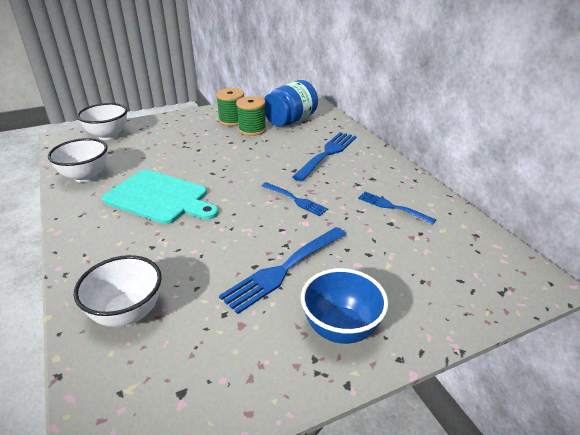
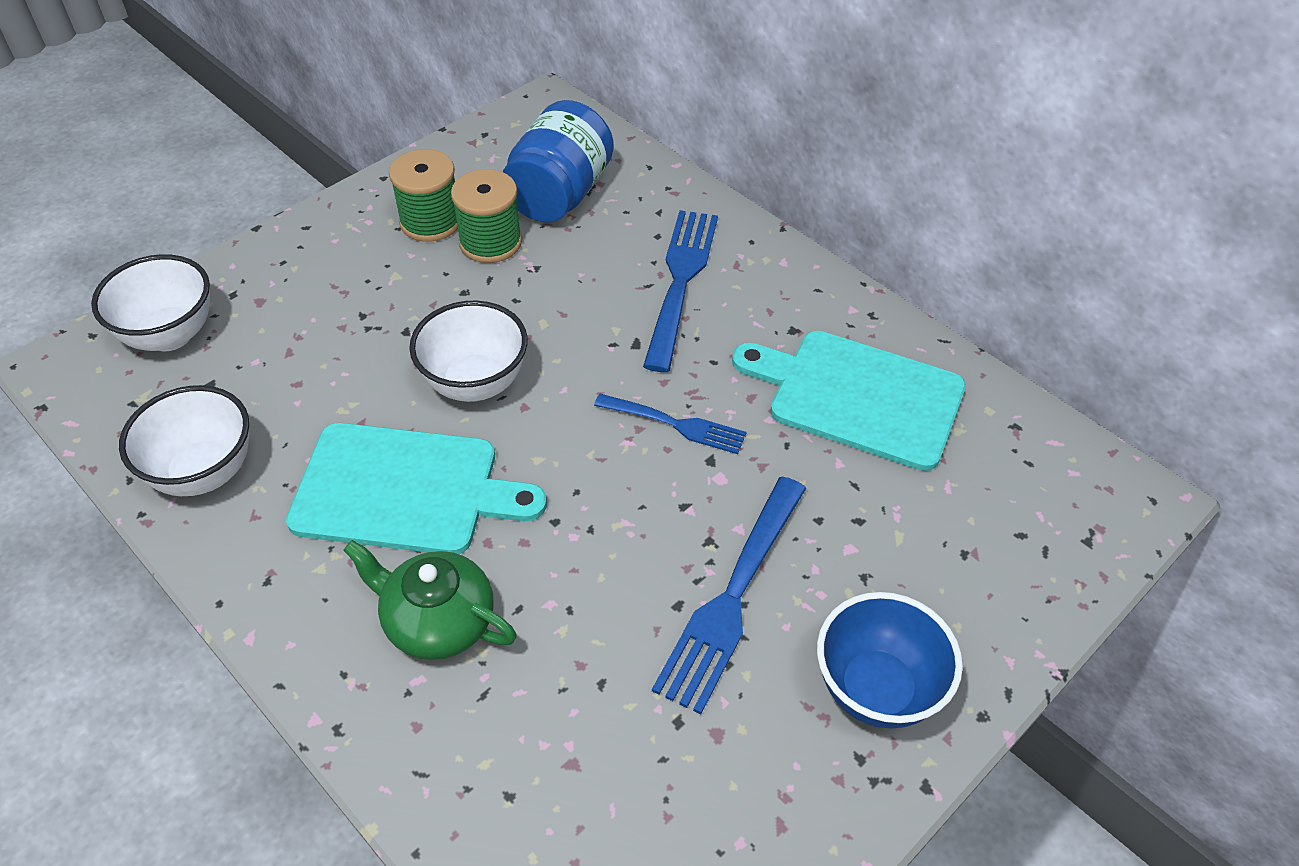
camera: 20 degrees left, 15 degrees up
(127, 313) = (512, 774): white bowl -> white bowl (475, 383)
(138, 245) = (438, 622): none -> green teapot
(393, 207) = (858, 397): blue fork -> turquoise cutting board

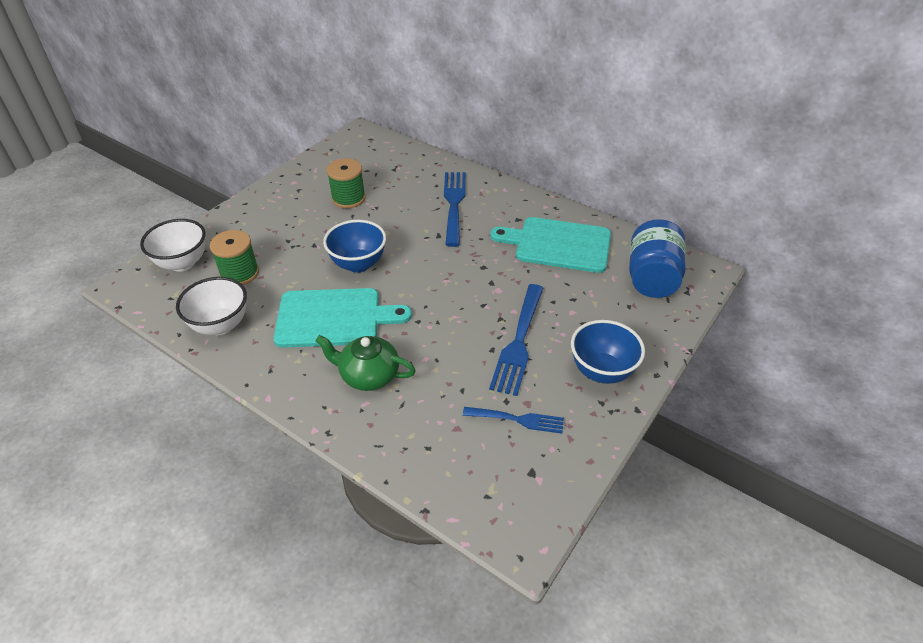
camera: 10 degrees left, 5 degrees down
(430, 221) = (313, 193): green spool -> green spool (239, 273)
(475, 383) = (358, 264): white bowl -> blue bowl
(559, 194) = (379, 172): blue jar -> blue jar (651, 278)
(674, 424) = (468, 269): blue fork -> blue fork (517, 419)

